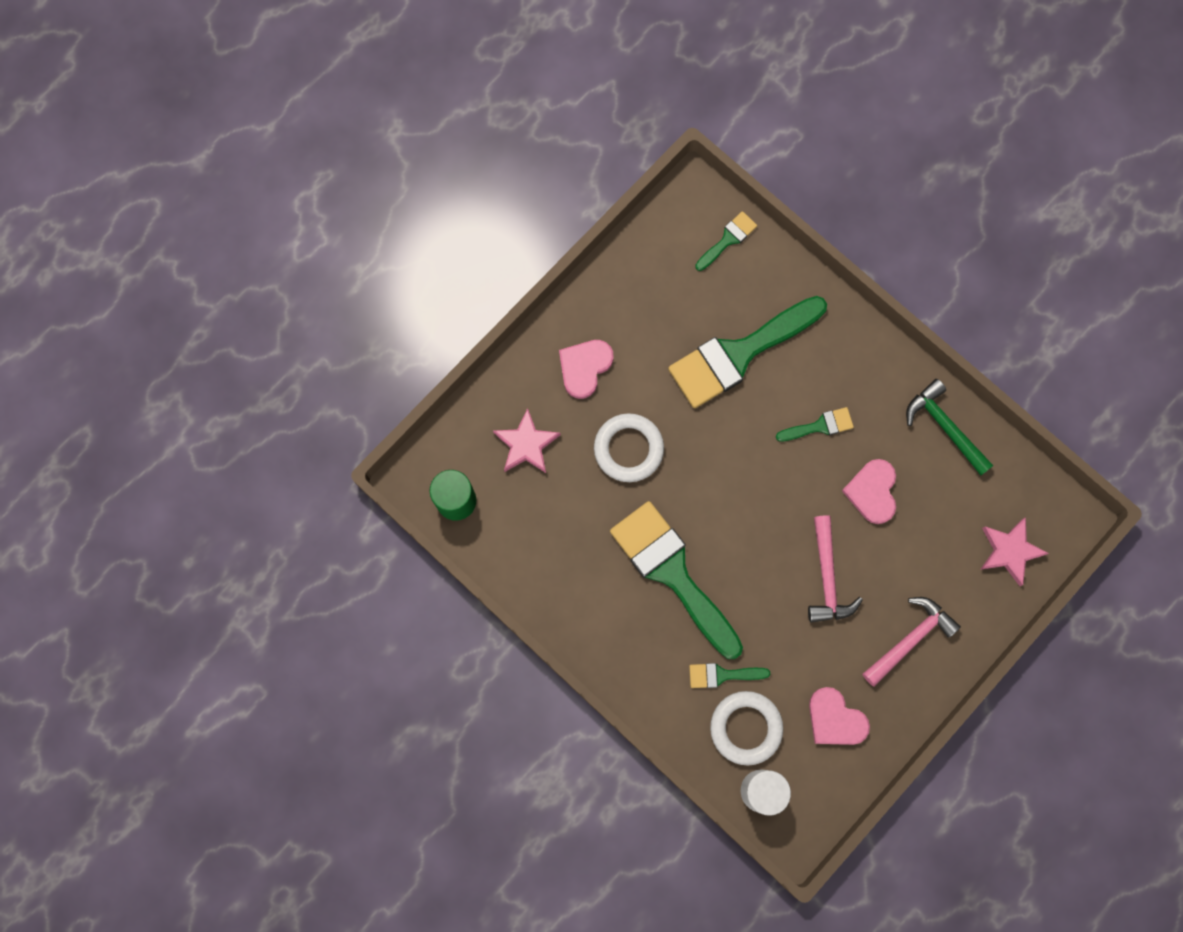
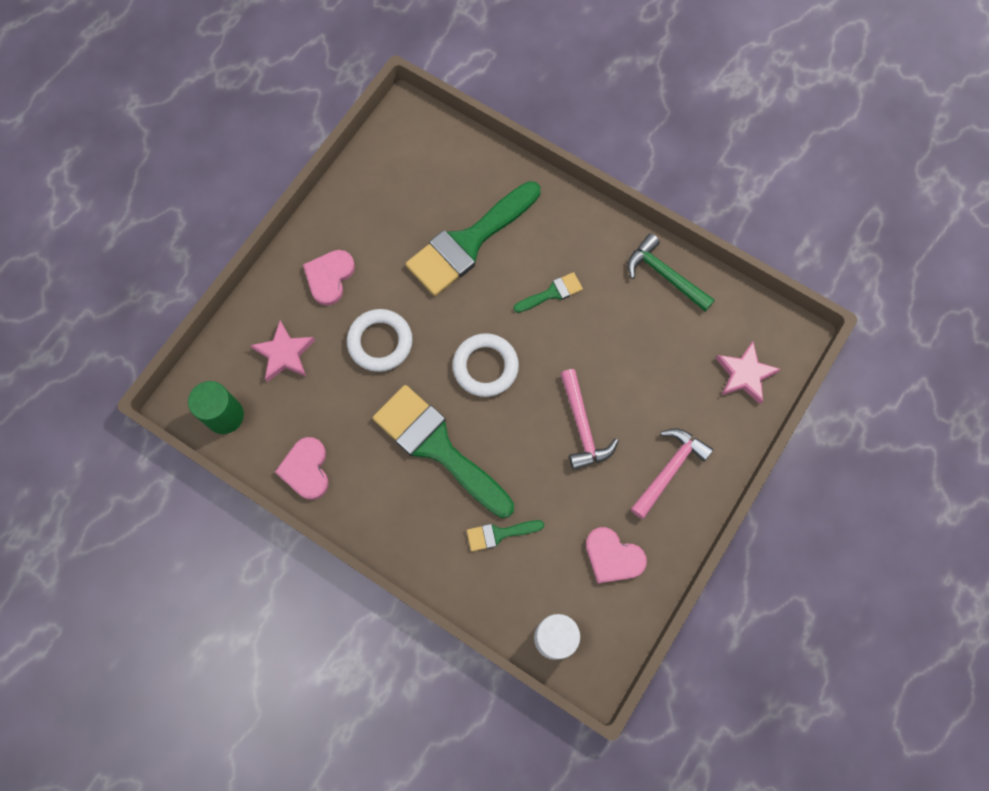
camera: 10 degrees left, 5 degrees down
(728, 239) = (443, 147): green brush -> none
(746, 728) = (529, 580): white ring -> white ring (485, 367)
(872, 492) = (610, 343): pink heart -> pink heart (306, 469)

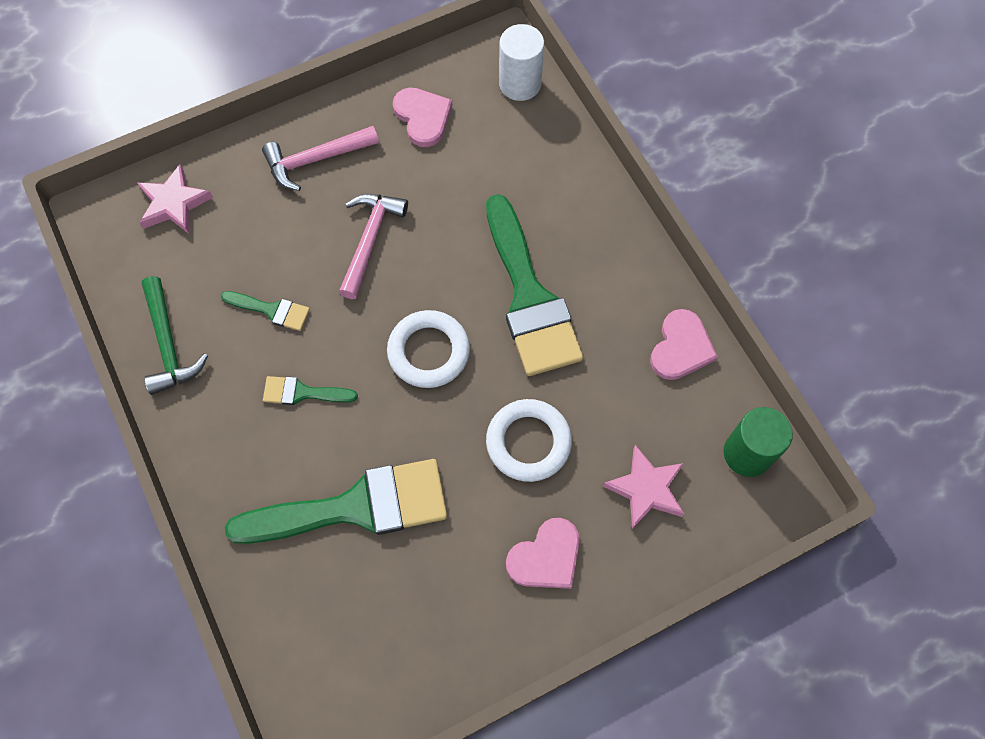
camera: 150 degrees left, 5 degrees down
(499, 534) = (516, 188): green brush -> green brush (271, 310)

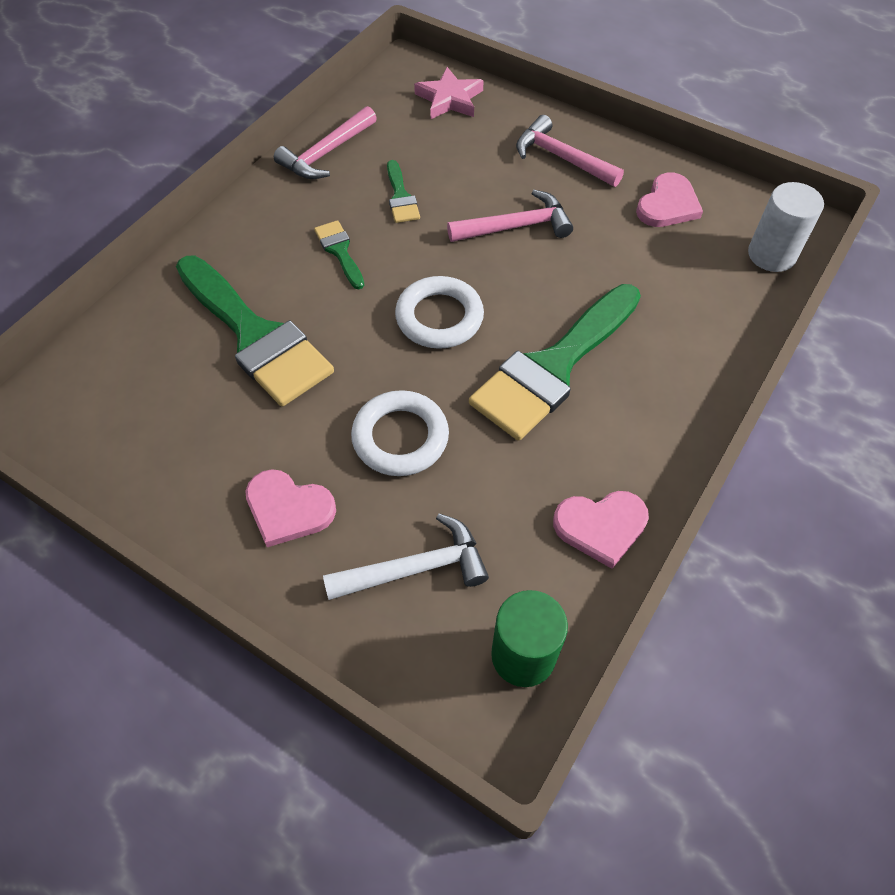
camera: 60 degrees right, 10 degrees down
(169, 344) = (326, 153): green hammer -> pink hammer
(646, 489) = (416, 568): pink star -> white hammer

